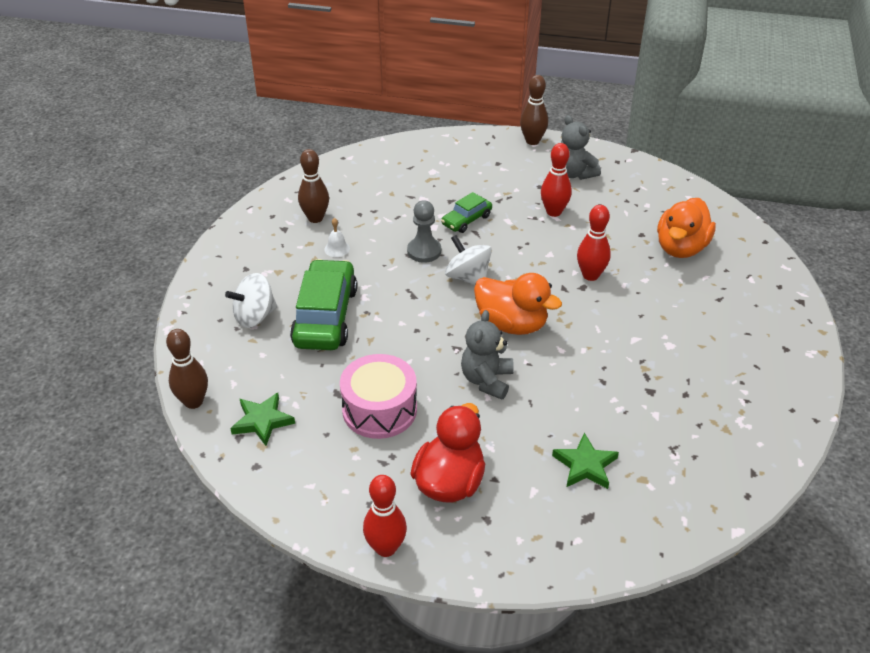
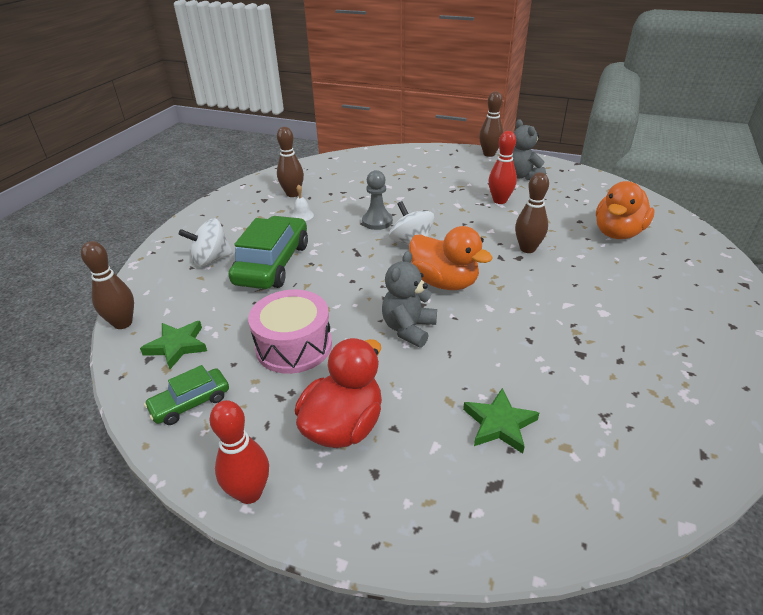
camera: 10 degrees right, 5 degrees down
(466, 220) = (420, 202): green car -> green car (190, 403)
(590, 275) = (527, 249): red bowling pin -> brown bowling pin

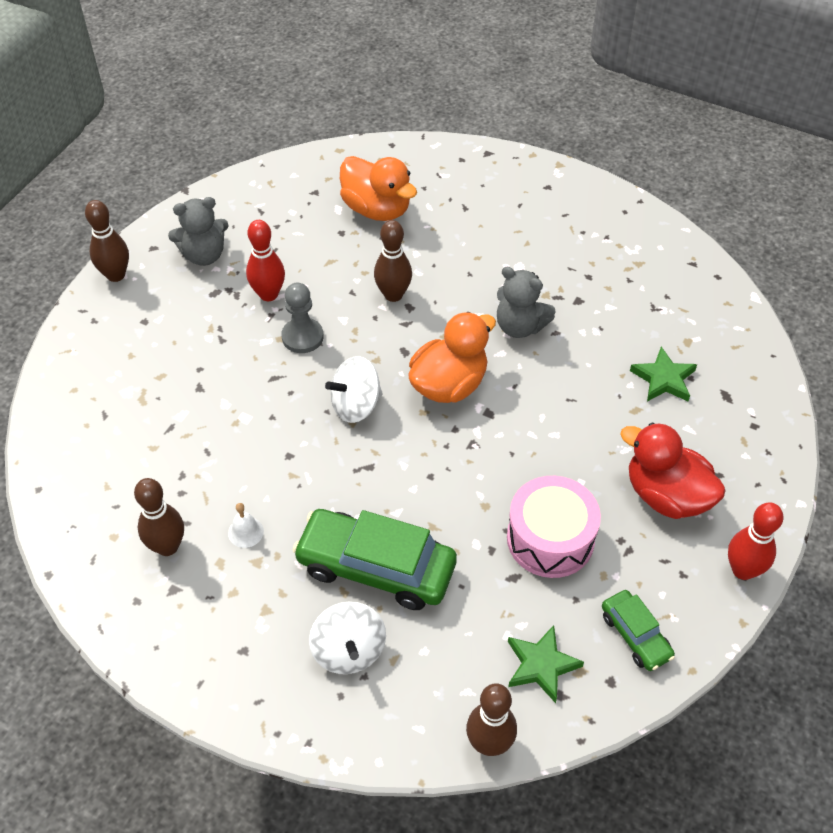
camera: 85 degrees left, 15 degrees up
(377, 222) = (290, 437): grey pawn -> grey pawn (302, 337)
(408, 329) = (530, 429): grey teddy bear -> grey teddy bear (520, 326)

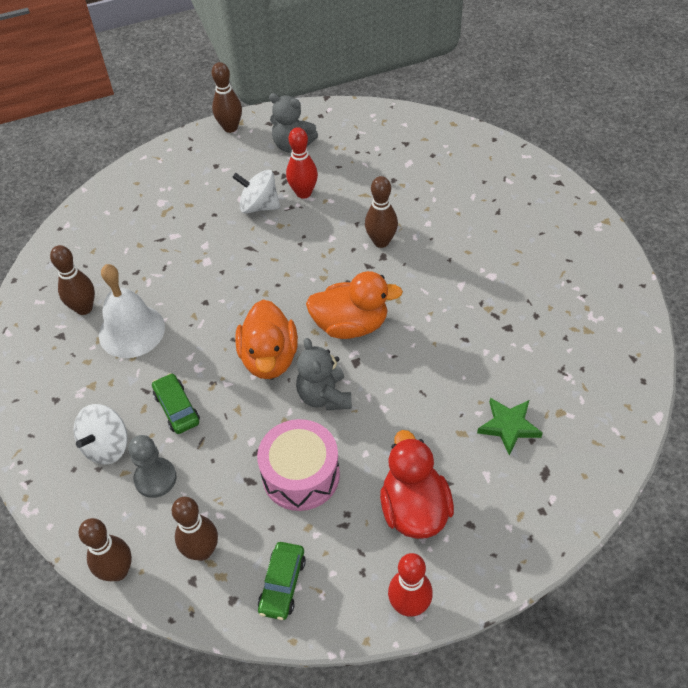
camera: 45 degrees right, 0 degrees up
(245, 532) = (131, 331): white bell -> white bell, size x2.36
(302, 337) = (294, 233): grey pawn -> grey pawn (155, 478)
(356, 405) = (278, 298): white spinning top -> white spinning top (259, 206)
(376, 567) = (177, 408): green car -> green car, size x0.52
(377, 209) = (434, 177): orange duck -> orange duck (269, 358)
(520, 326) = (444, 318): grey teddy bear -> grey teddy bear (324, 396)
(541, 665) = (202, 551): green star -> brown bowling pin

